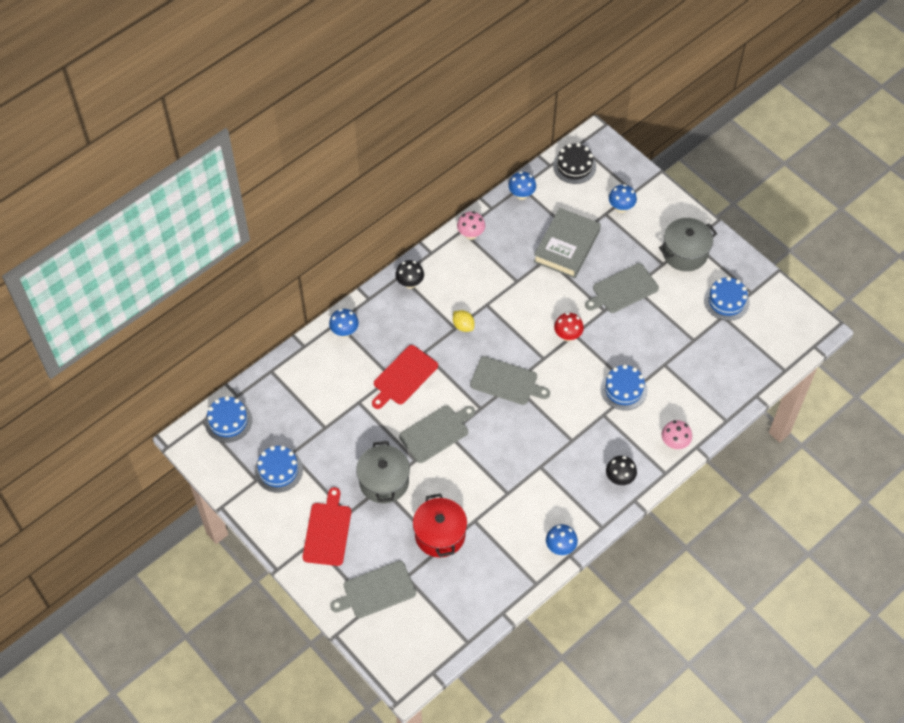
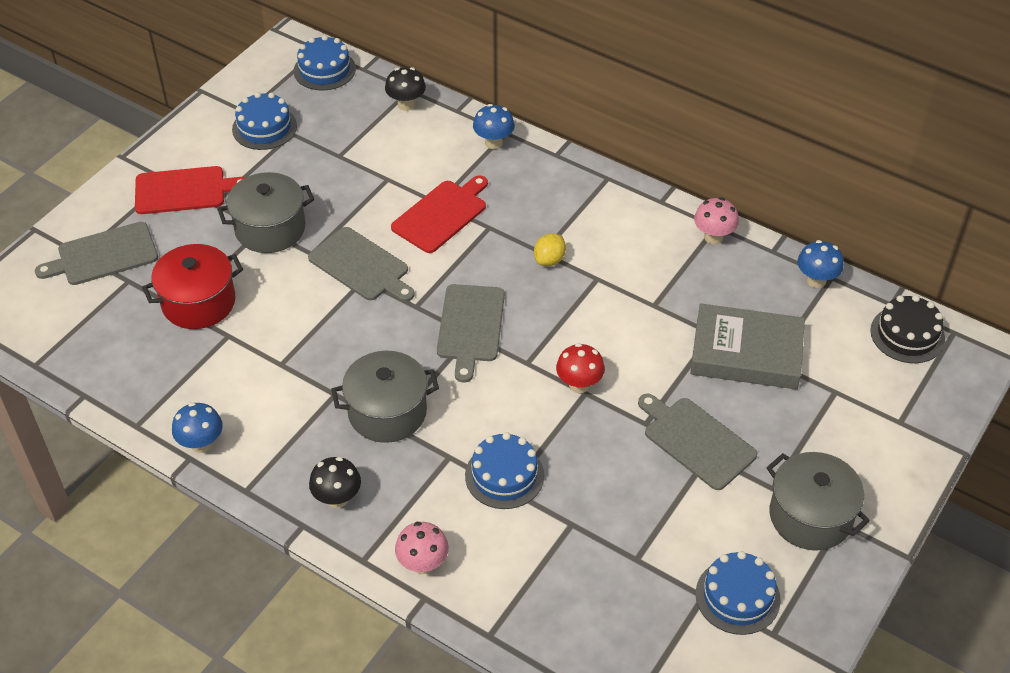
camera: 75 degrees right, 10 degrees down
(376, 590) = (103, 255): grey cutting board -> grey cutting board turned 75 degrees counterclockwise
(403, 377) = (442, 214): red cutting board -> red cutting board turned 105 degrees clockwise
(410, 283) = (599, 190): black mushroom -> black mushroom (406, 104)
(562, 440) = (387, 412): none -> grey pot
(621, 207) = (858, 410): blue mushroom -> none

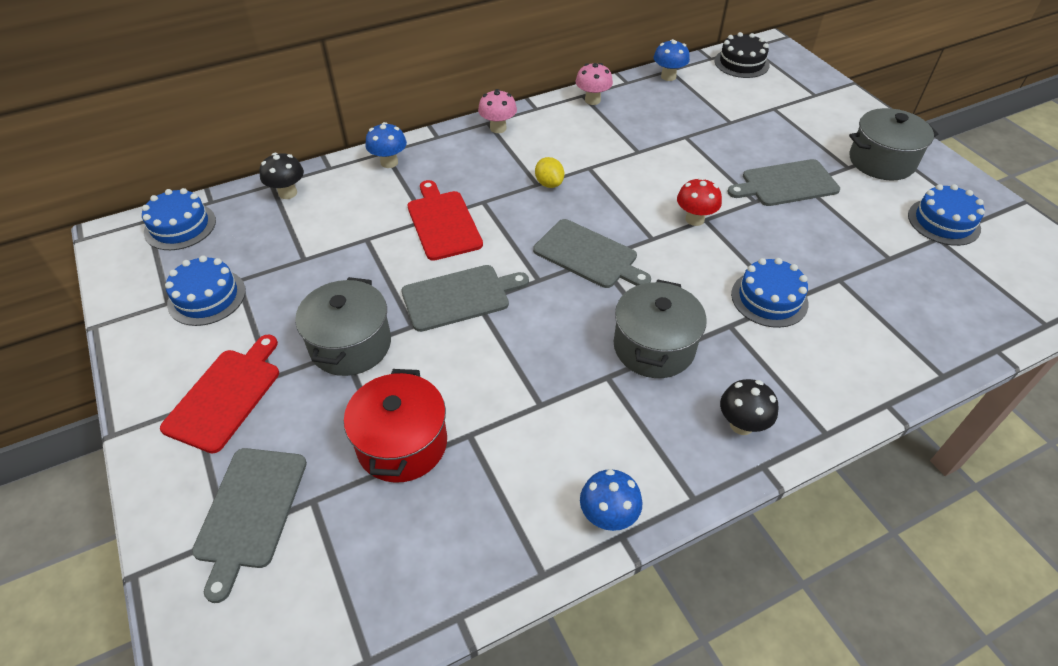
camera: 60 degrees left, 0 degrees up
(423, 564) = (847, 390): pink mushroom -> pink mushroom (498, 128)
(746, 353) = (715, 129): grey book -> none

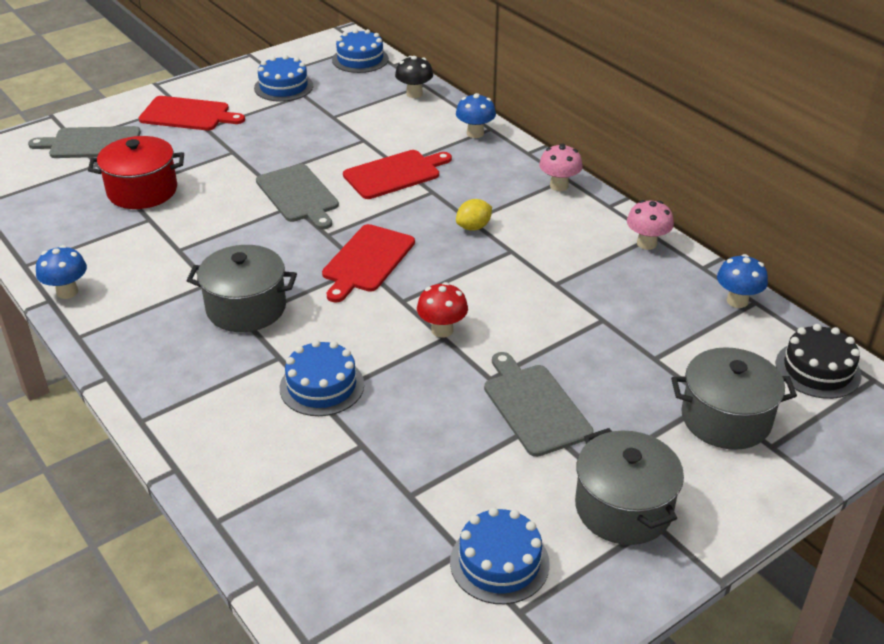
camera: 80 degrees right, 10 degrees down
(350, 344) = (239, 153): grey pot -> grey pot (726, 418)
(588, 255) = (366, 261): grey cutting board -> red cutting board
(741, 424) = (153, 364): black mushroom -> none

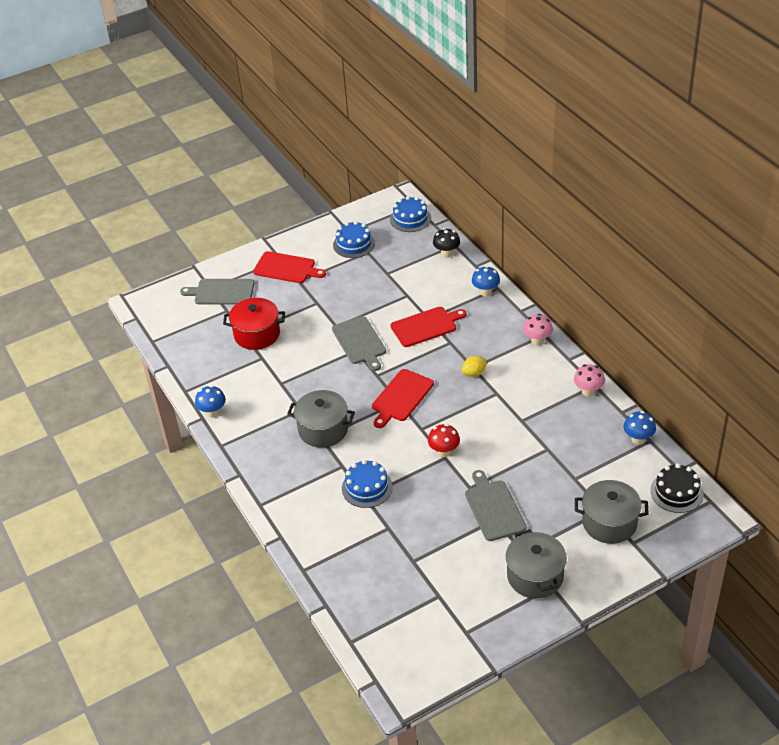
camera: 10 degrees right, 5 degrees up
(499, 562) = (459, 604): blue cake -> none

